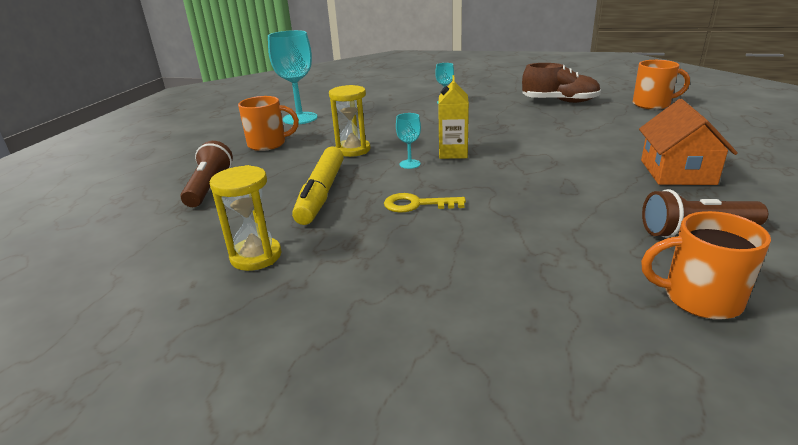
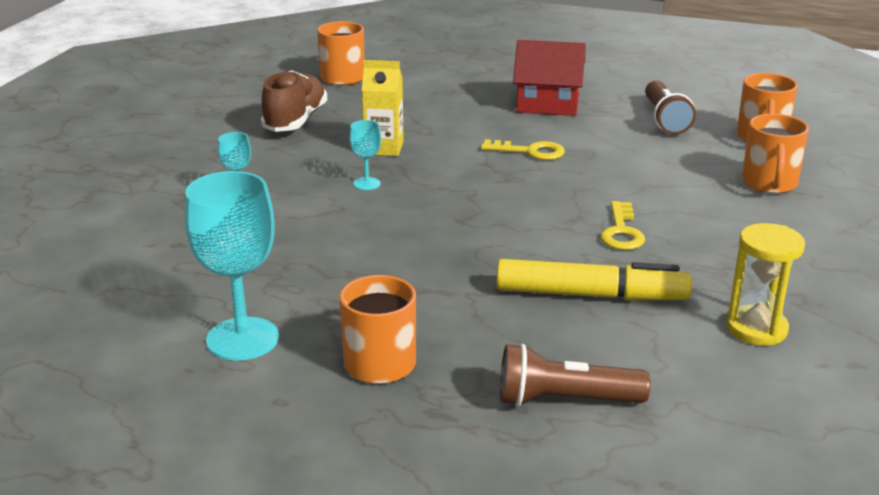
camera: 90 degrees left, 0 degrees up
(353, 150) = (437, 276): yellow hourglass -> none
(409, 164) = (501, 233): turquoise goblet -> turquoise goblet (367, 184)
(453, 153) = (470, 203): yellow carton -> yellow carton (384, 148)
(549, 290) = (769, 184): none -> orange mug
(556, 168) = (530, 151): none -> yellow key
(677, 172) = (547, 104): orange house -> red house

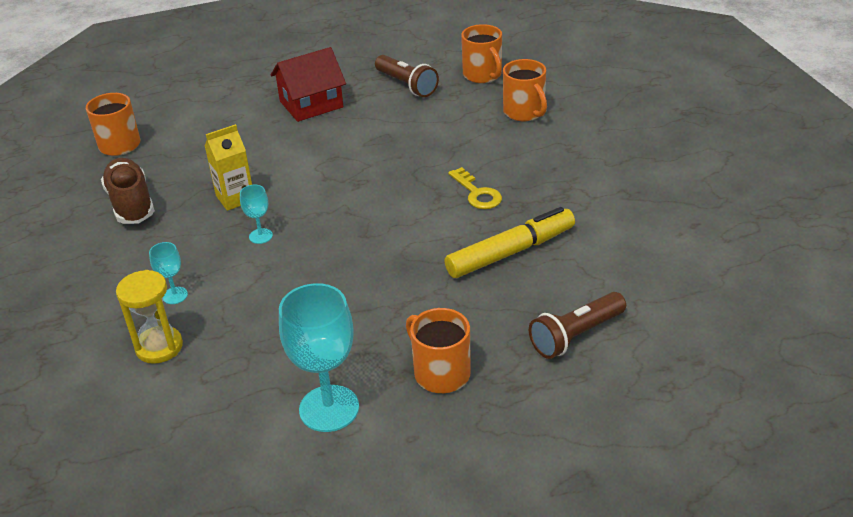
camera: 35 degrees left, 10 degrees up
(530, 151) = (346, 153): yellow key -> none
(756, 329) = (624, 227): yellow hourglass -> yellow hourglass (159, 347)

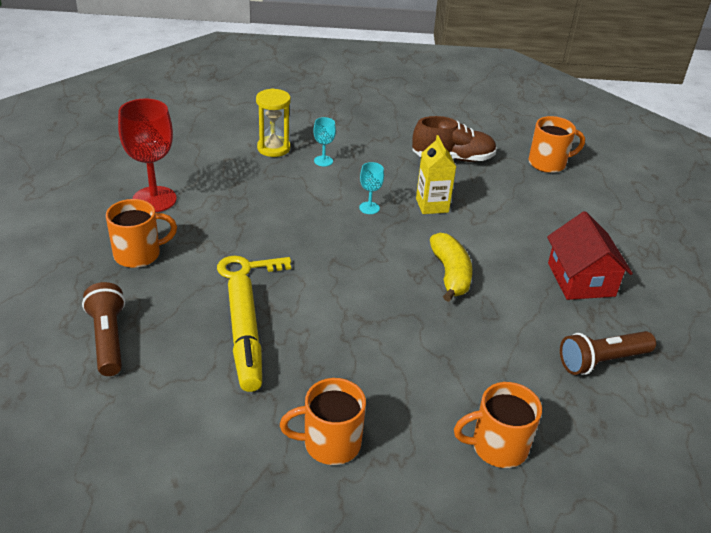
camera: 105 degrees right, 0 degrees up
(329, 408) = (154, 199): turquoise goblet -> red goblet
(344, 166) = (450, 274): none -> yellow banana
(477, 193) = (352, 348): yellow key -> yellow key (247, 268)
(483, 75) = (609, 440): orange mug -> orange mug (330, 443)

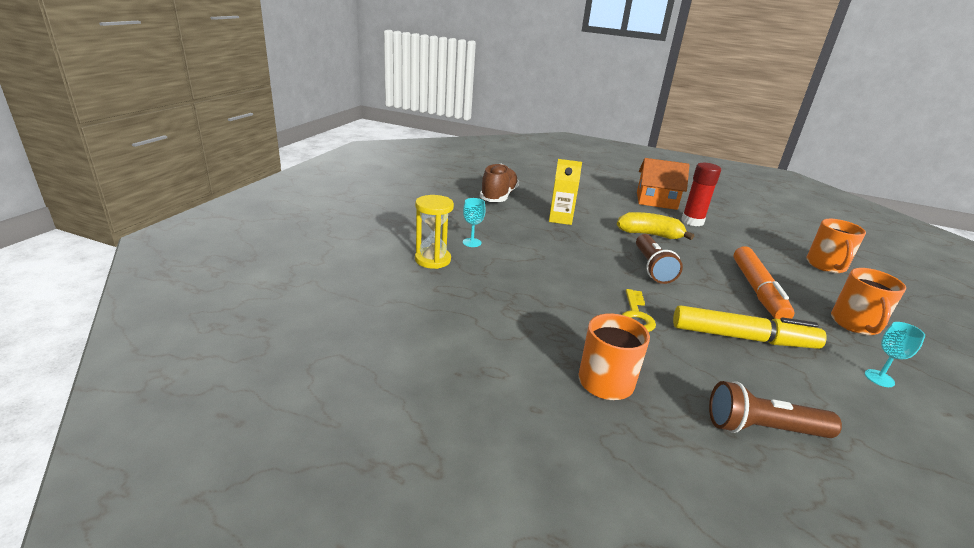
camera: 70 degrees left, 10 degrees down
(154, 199) = (495, 351): red goblet -> none
(361, 361) = (757, 290): none -> orange marker
(369, 208) = (556, 241): turquoise goblet -> turquoise goblet (879, 378)
(535, 313) = (692, 221): none -> red glue stick
(548, 163) = (522, 173): orange mug -> none
(581, 279) = (656, 200): red house -> orange house
(602, 361) = (735, 217): brown flashlight -> brown flashlight (652, 268)

